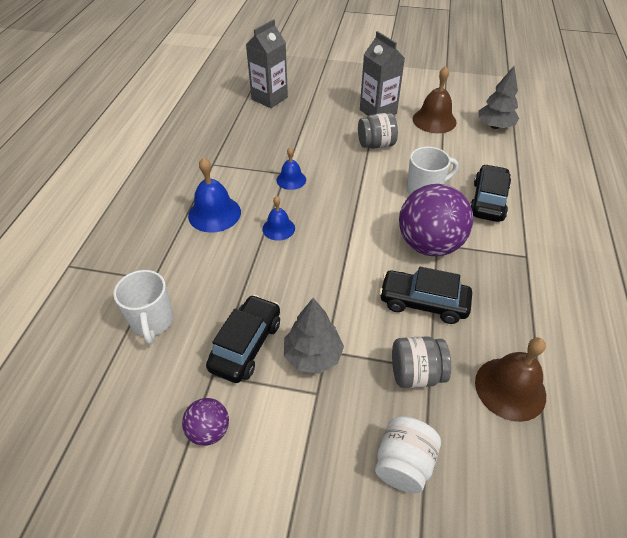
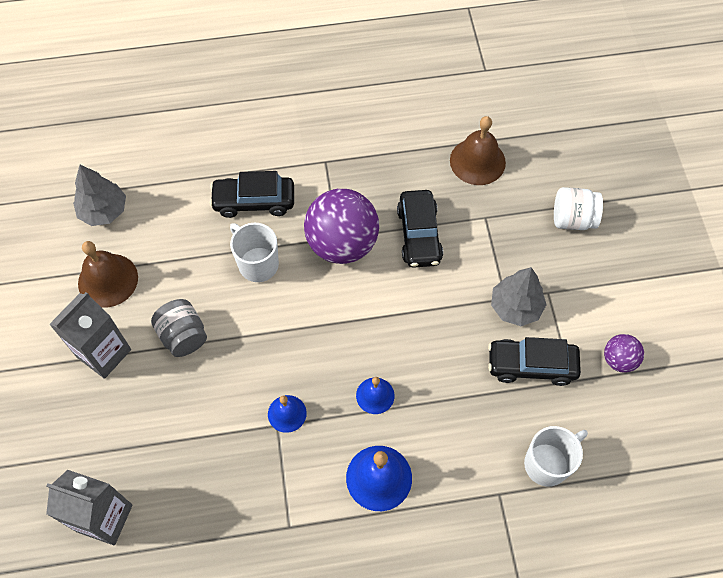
camera: 110 degrees left, 15 degrees up
(416, 373) = (495, 226): grey jar -> none

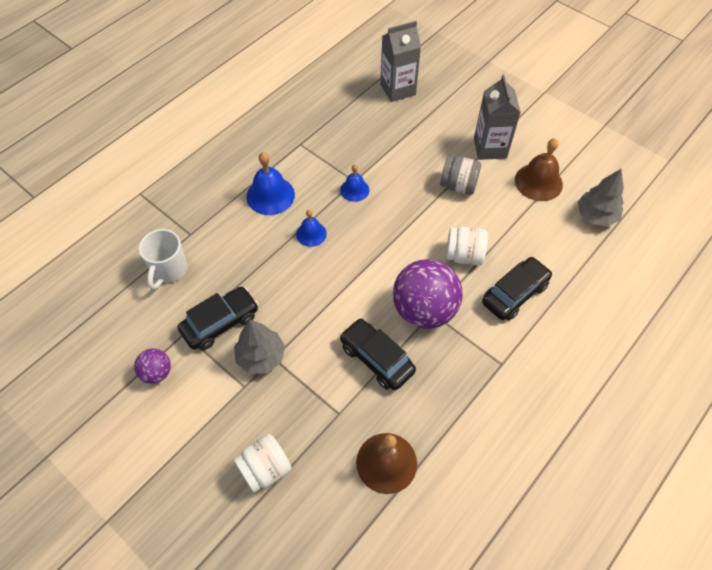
camera: 140 degrees right, 5 degrees down
(257, 264) = (464, 255): white mug -> white jar

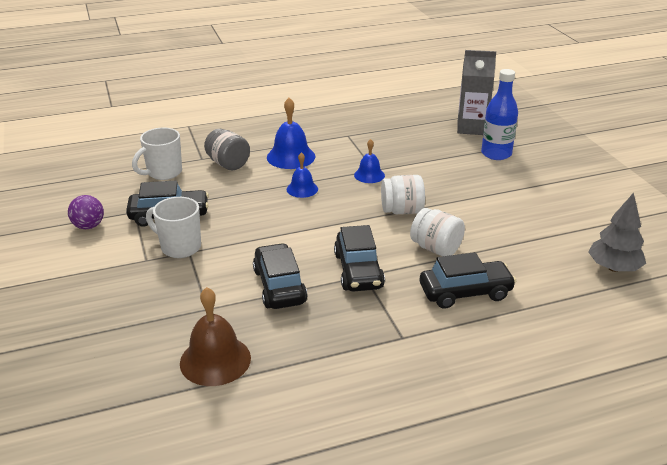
camera: 30 degrees right, 25 degrees down
(261, 357) = (179, 247): grey tree -> white mug
(265, 469) = (106, 318): white jar -> white jar (402, 211)
(424, 310) = (358, 271): purple ball -> black car
(438, 117) = (496, 154): none -> blue bottle
(458, 185) = (475, 202): grey jar -> grey jar (228, 164)
(490, 148) = (532, 187): grey carton -> none
(538, 182) = (566, 224): brown bell -> none

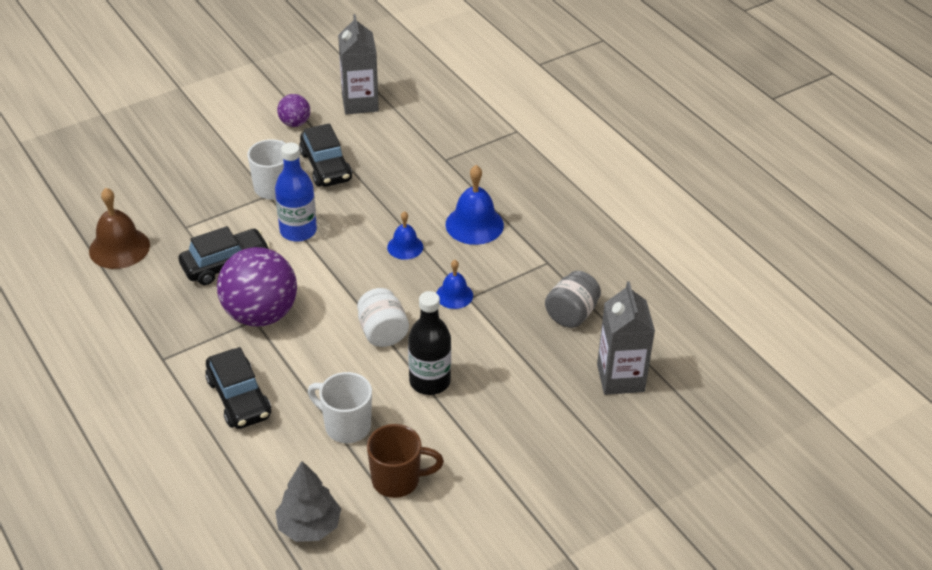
camera: 75 degrees right, 10 degrees up
(89, 188) = (360, 103): none -> grey carton
(163, 173) = (405, 141): white mug -> white mug (346, 426)
(228, 164) = (440, 181): grey jar -> grey jar (571, 314)
(358, 271) = (260, 314): black car -> purple ball
(436, 248) = (313, 368): white jar -> none
(462, 197) = (429, 381): none -> black bottle
(496, 154) = (553, 408): blue bottle -> blue bottle (298, 231)
(563, 222) = (397, 480): none -> brown mug

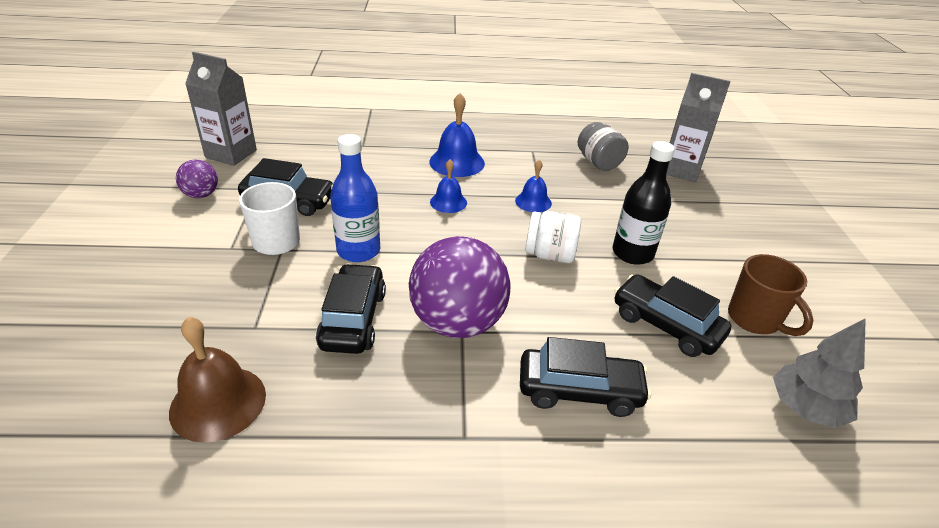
camera: 60 degrees left, 5 degrees down
(346, 426) = (666, 325): white mug -> black car
(397, 480) = (755, 320): brown mug -> brown mug turned 120 degrees clockwise

